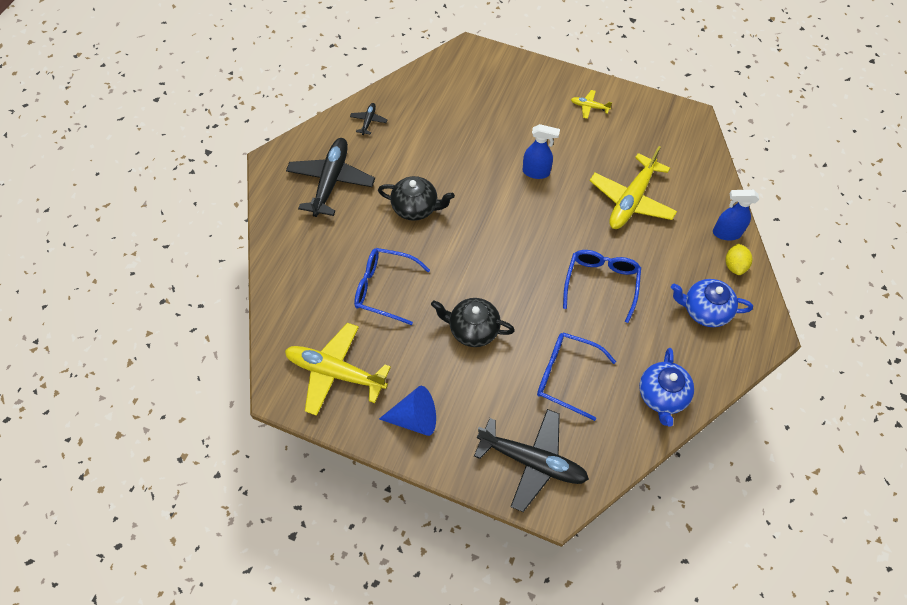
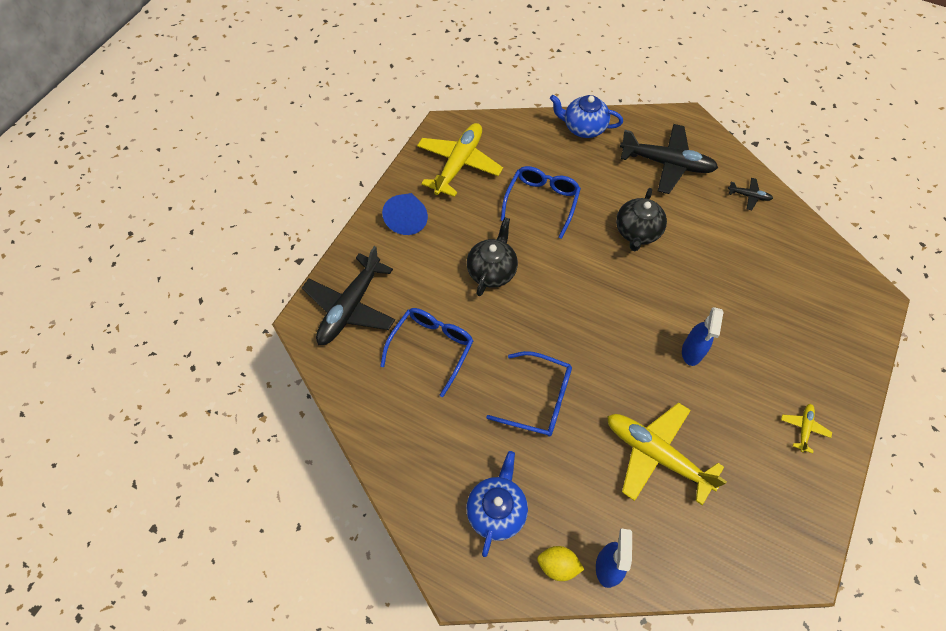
camera: 95 degrees right, 0 degrees up
(662, 396) = (397, 438): blue teapot -> blue teapot (583, 128)

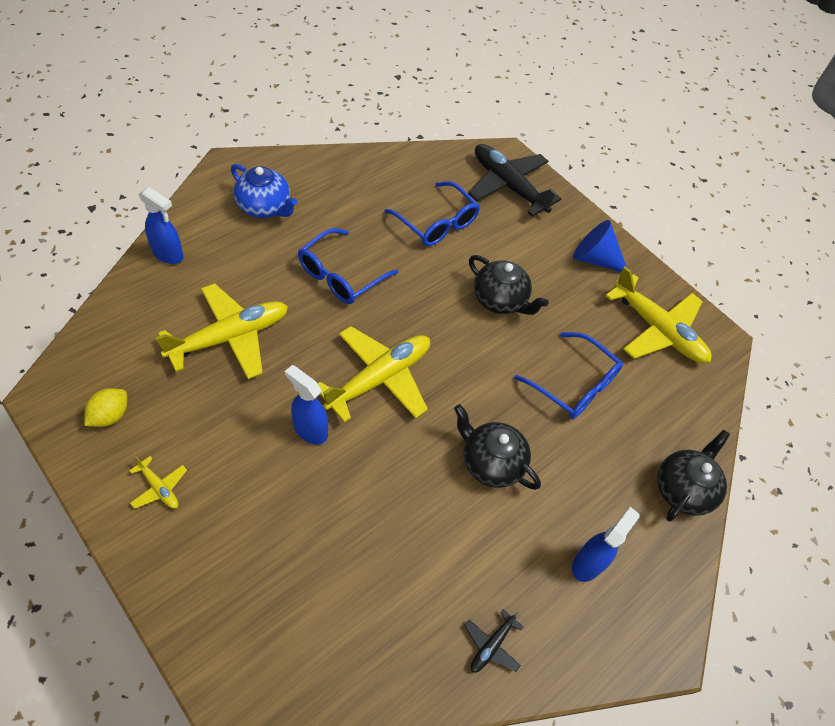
camera: 105 degrees right, 5 degrees down
(558, 565) = (195, 225): yellow lemon -> yellow lemon (110, 415)
(583, 128) = (683, 489): blue teapot -> black teapot
(619, 325) = (379, 378): none -> yellow plane
(667, 164) = (588, 563): black plane -> blue spray bottle

